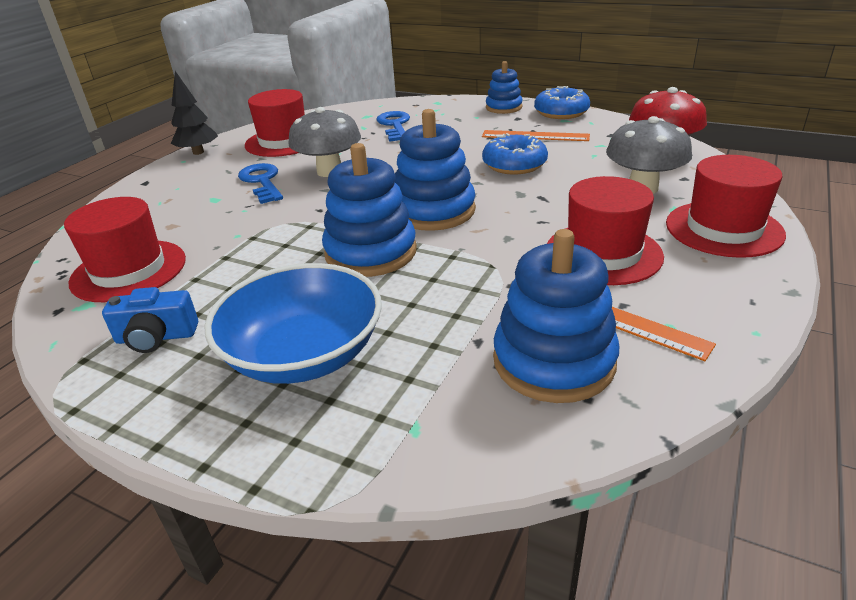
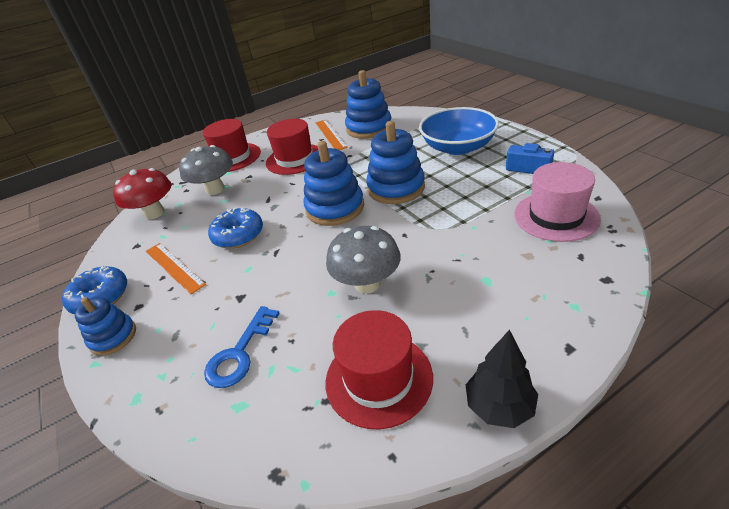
camera: 145 degrees left, 5 degrees up
(129, 270) = (556, 216): red hat -> pink hat
(262, 182) = (435, 292): blue key -> none

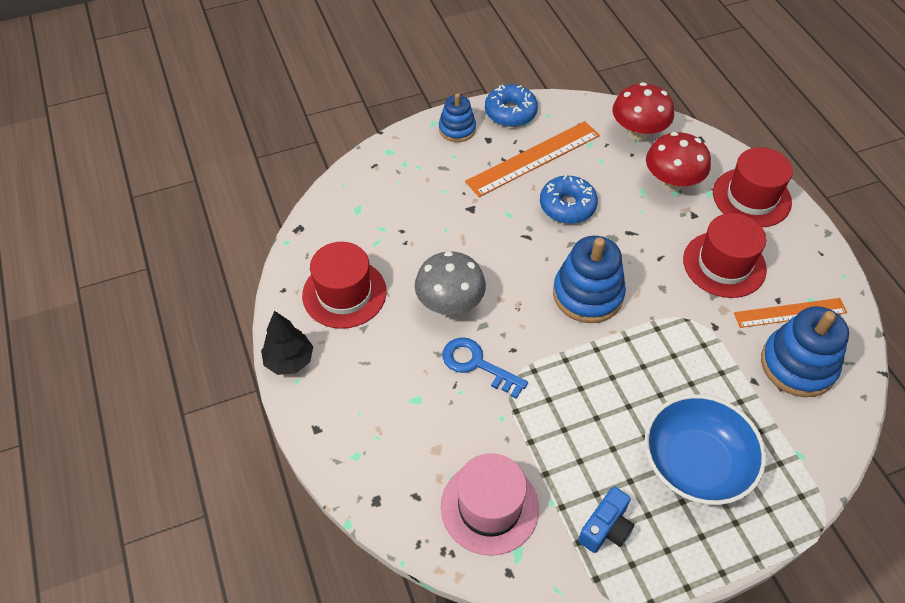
camera: 95 degrees right, 15 degrees up
(174, 267) = (533, 158): orange ruler -> orange ruler, size x1.52
(215, 189) = (671, 182): grey mushroom -> red mushroom
(239, 353) = (405, 209): blue key -> blue key (477, 365)
(396, 188) = (610, 362): blue stacking toy -> none

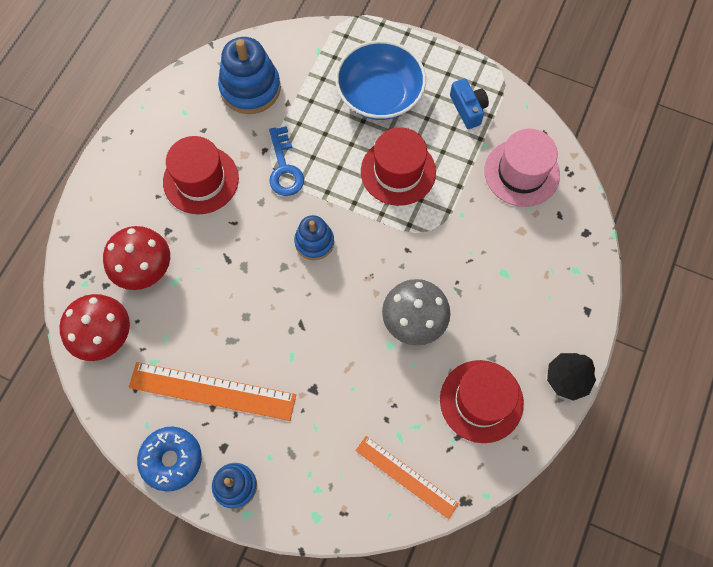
camera: 135 degrees left, 15 degrees up
(477, 365) = (441, 260): blue key -> blue key (284, 168)
(567, 206) = (242, 322): blue donut -> none
(587, 294) = (314, 242): blue stacking toy -> blue stacking toy, size x0.61
(606, 528) = (468, 109): blue camera -> blue camera turned 75 degrees clockwise
(751, 197) = (111, 206): red hat -> red hat (398, 171)
(790, 313) = (209, 117): orange ruler -> orange ruler (406, 476)

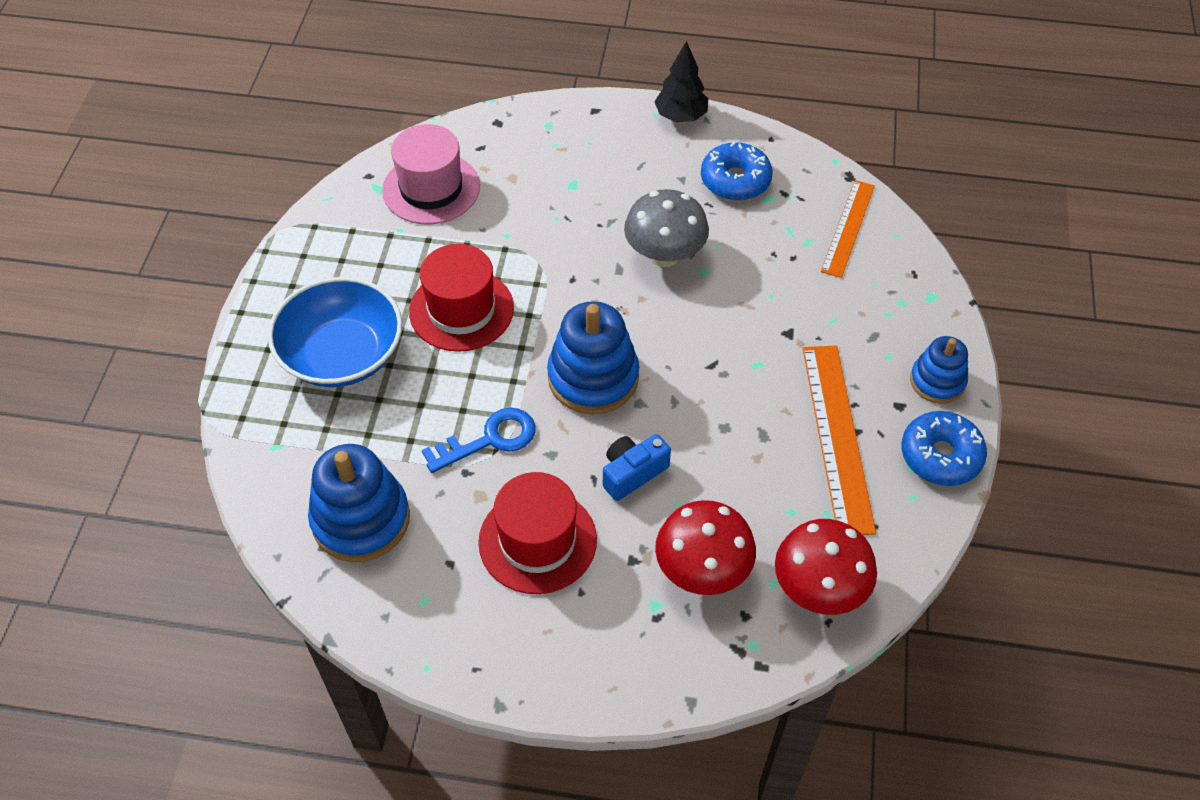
camera: 105 degrees left, 15 degrees down
(314, 242) = (593, 377): blue stacking toy -> blue stacking toy, size x1.65
(468, 109) = (346, 254): blue camera -> blue camera (632, 473)
(481, 401) = (735, 180): red hat -> blue donut

